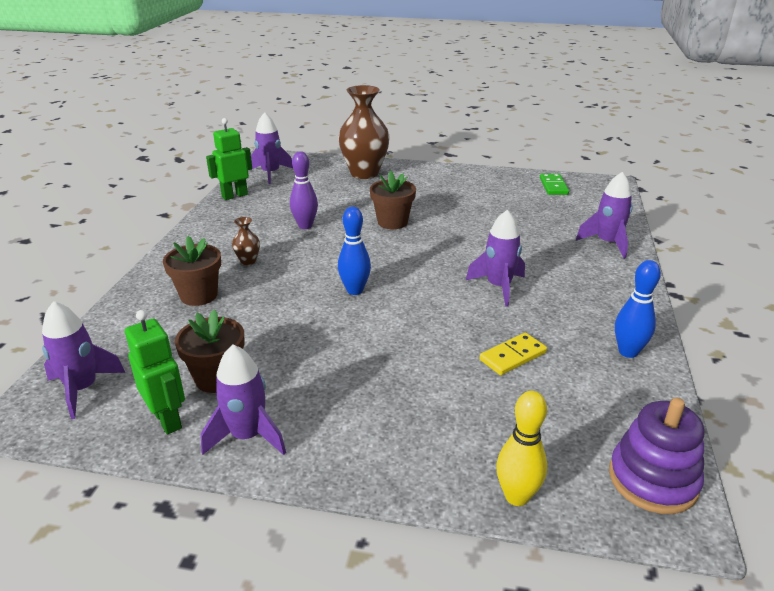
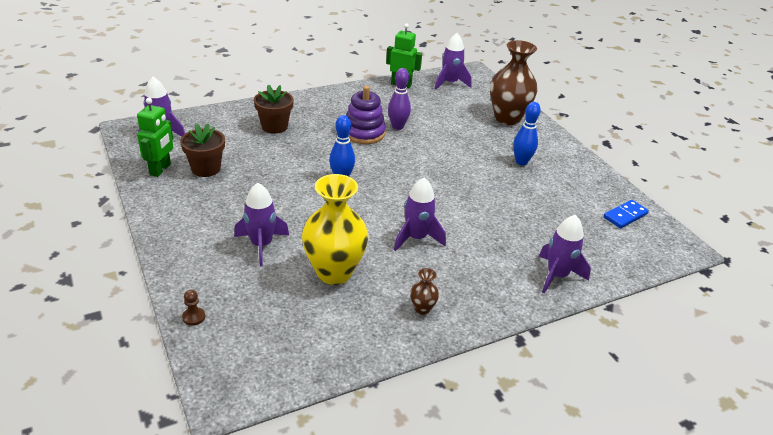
camera: 50 degrees right, 5 degrees up
(247, 436) = (168, 200): purple rocket -> purple rocket (261, 245)
(248, 261) = (329, 126): brown vase -> brown vase (422, 309)
(392, 222) = (449, 159): brown flower pot -> none
(512, 356) = (334, 272): yellow domino -> yellow vase
(516, 496) = (194, 317): yellow bowling pin -> brown pawn
(553, 186) = (625, 216): green domino -> blue domino
(628, 352) = (396, 329): blue bowling pin -> blue bowling pin (521, 162)
(653, 480) = (254, 375): purple stacking toy -> purple stacking toy (364, 133)

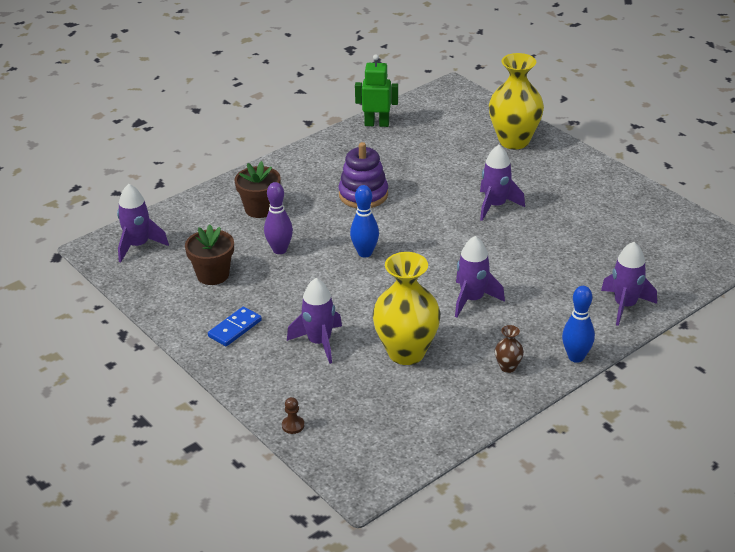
camera: 10 degrees left, 0 degrees up
(160, 169) = (164, 287): green robot -> none
(397, 127) = (397, 179): purple bowling pin -> purple bowling pin (279, 250)
(450, 83) = (432, 110): purple rocket -> purple rocket (495, 206)
(507, 118) = (514, 141): brown vase -> yellow vase
(521, 162) = (548, 191): blue bowling pin -> blue bowling pin (576, 357)
(625, 216) = (674, 228): blue domino -> blue domino (235, 328)

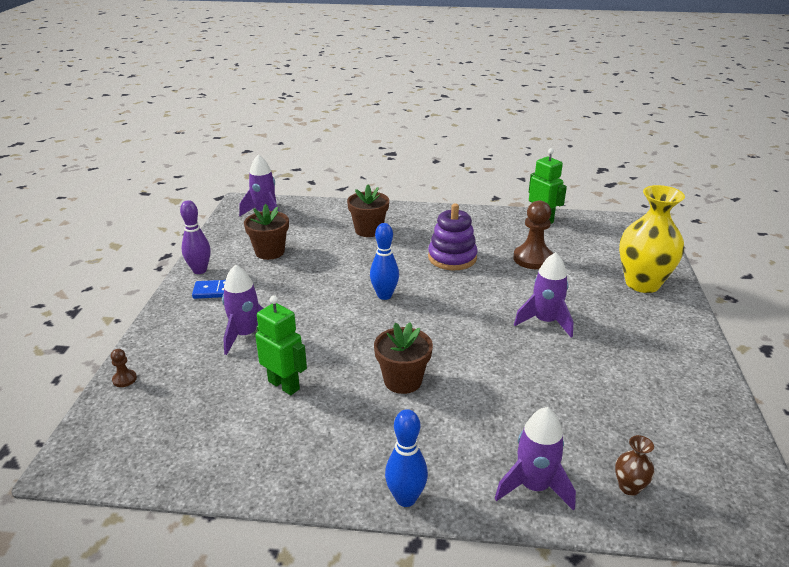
camera: 45 degrees right, 5 degrees down
(279, 250) = (334, 260): purple bowling pin -> purple bowling pin (199, 270)
(406, 352) = (284, 385): yellow vase -> green robot
(419, 162) = (533, 259): none -> brown pawn
(472, 299) = (403, 381): purple rocket -> brown flower pot
(508, 367) = (334, 458): brown vase -> brown vase (629, 487)

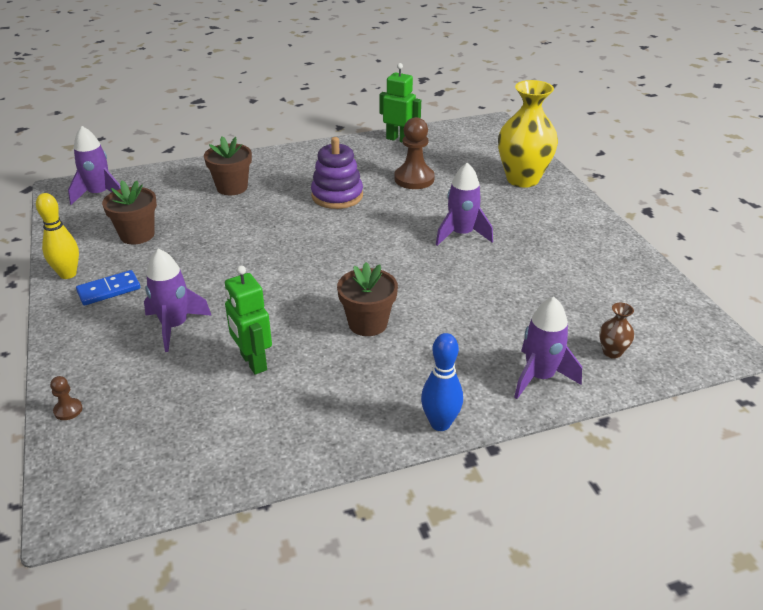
camera: 25 degrees left, 5 degrees up
(199, 270) = (68, 274): purple bowling pin -> yellow bowling pin
(284, 385) = (253, 362): green robot -> green robot turned 135 degrees counterclockwise
(384, 295) = (294, 249): blue bowling pin -> none

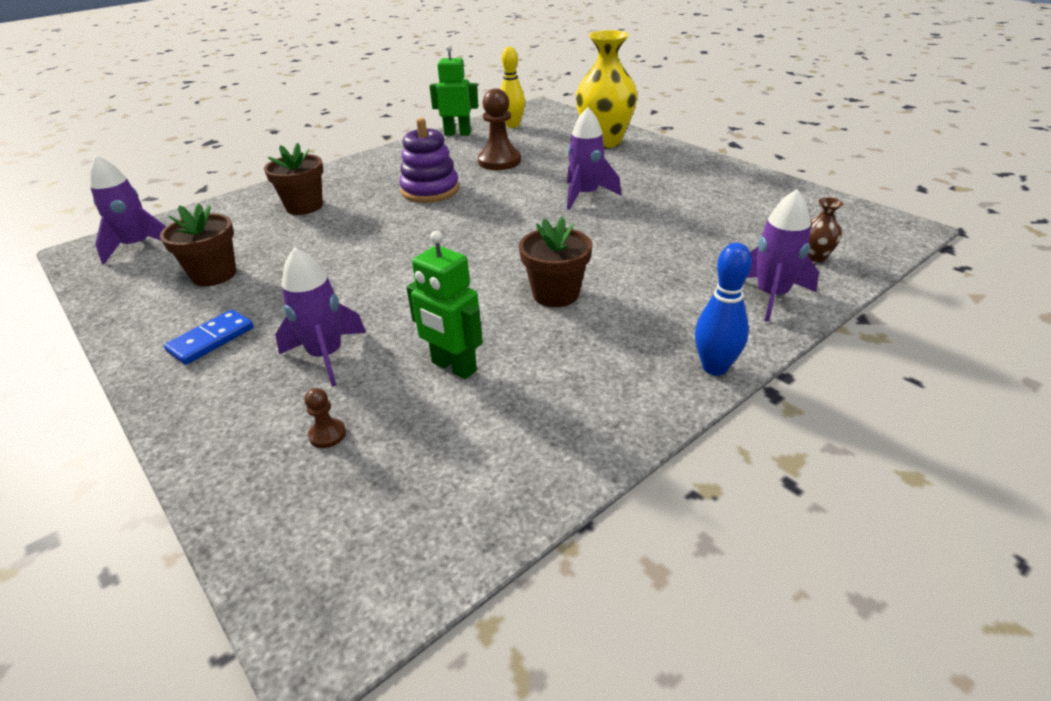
camera: 20 degrees left, 0 degrees up
(68, 274) = (142, 336): yellow bowling pin -> yellow bowling pin (512, 125)
(68, 410) = (236, 495): brown pawn -> brown pawn (327, 434)

